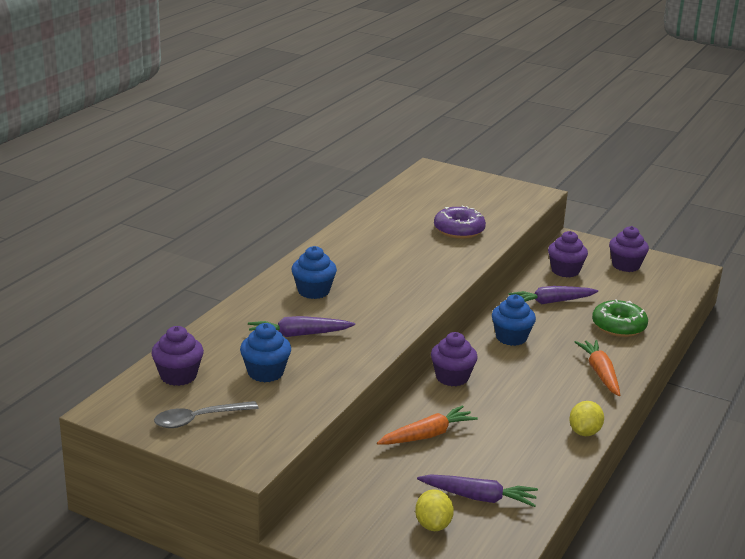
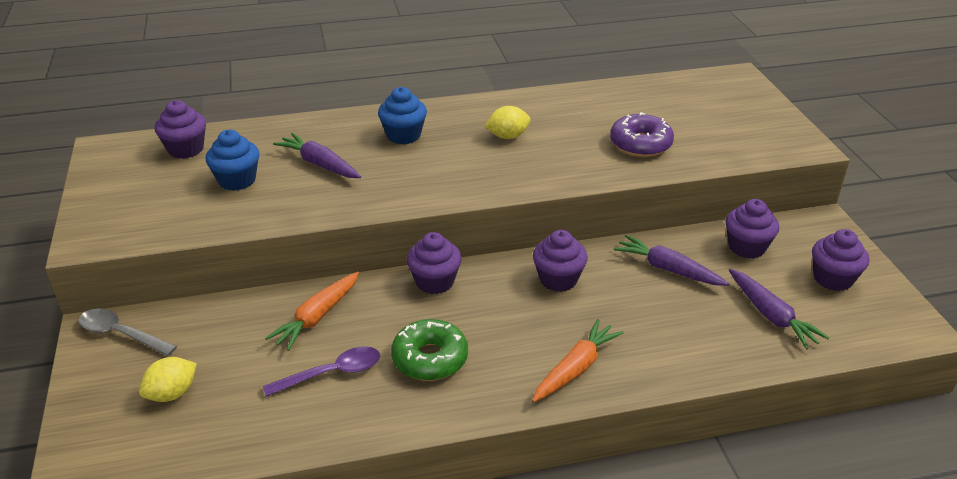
camera: 50 degrees right, 10 degrees up
(199, 419) = (130, 188): grey spoon -> grey spoon (121, 334)
(427, 435) = (317, 317): orange carrot -> orange carrot turned 105 degrees clockwise
(479, 497) = (245, 399): purple carrot -> purple carrot (771, 316)
(495, 454) = (332, 373): none -> purple spoon
(511, 338) = (558, 279): blue cupcake -> purple cupcake
(584, 432) = (443, 413): yellow lemon -> yellow lemon (507, 136)
(618, 326) = (693, 335): green donut -> green donut (430, 358)

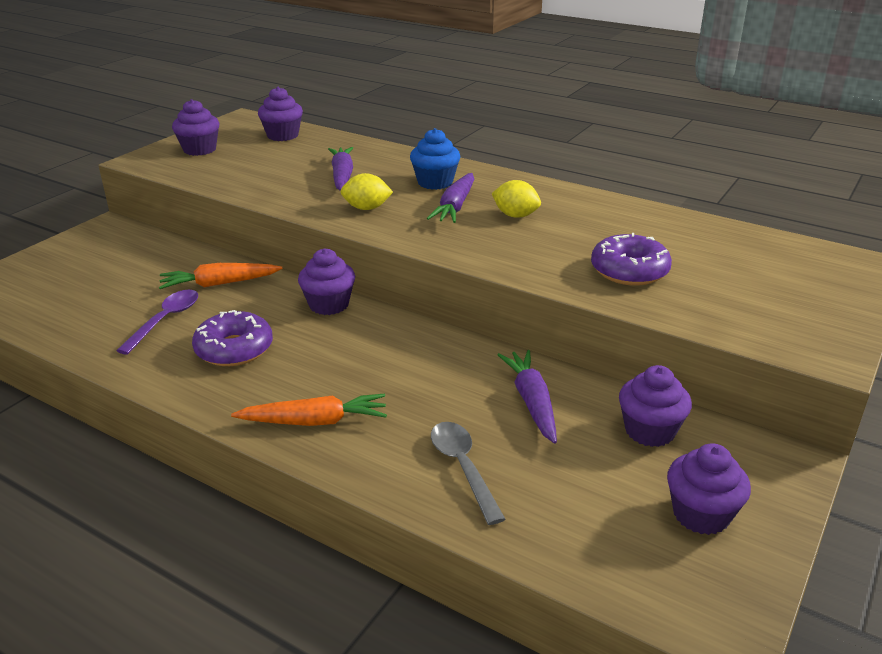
camera: 45 degrees right, 5 degrees down
(121, 334) = (112, 235): grey spoon -> grey spoon (463, 468)
(172, 393) = (75, 279): yellow lemon -> yellow lemon (367, 208)
(237, 180) = (275, 164): blue cupcake -> none
(332, 373) = (165, 320): purple spoon -> purple spoon turned 90 degrees counterclockwise
(430, 358) = (234, 349): green donut -> purple donut
(558, 279) = (421, 354): purple cupcake -> purple cupcake (199, 149)
(771, 316) = (564, 499): purple carrot -> purple carrot (455, 207)

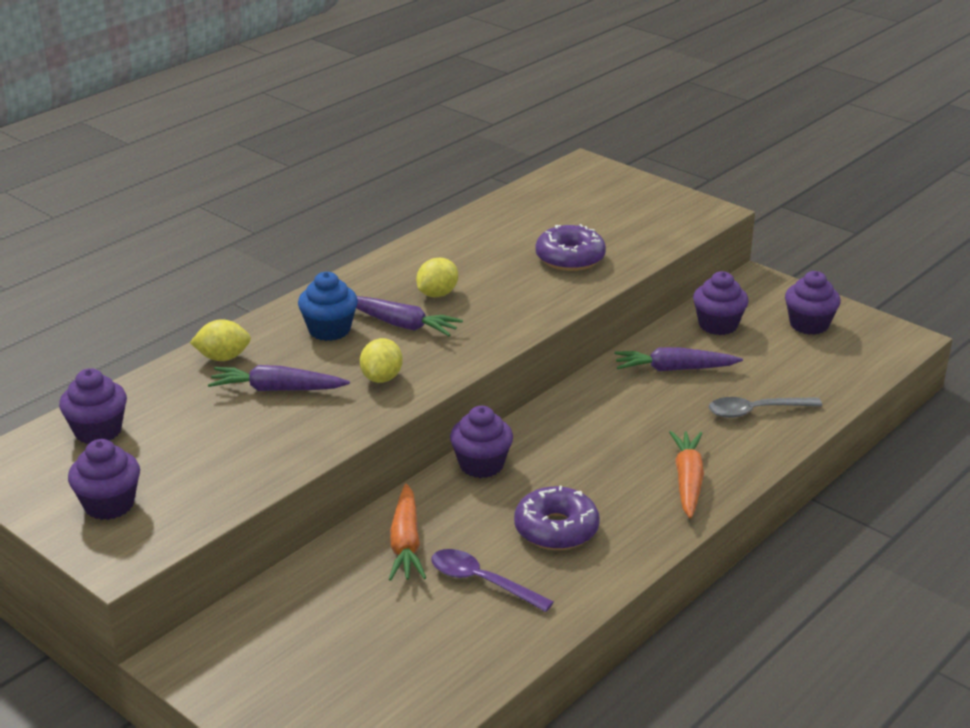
camera: 80 degrees left, 0 degrees up
(382, 155) = (223, 357): none -> yellow lemon

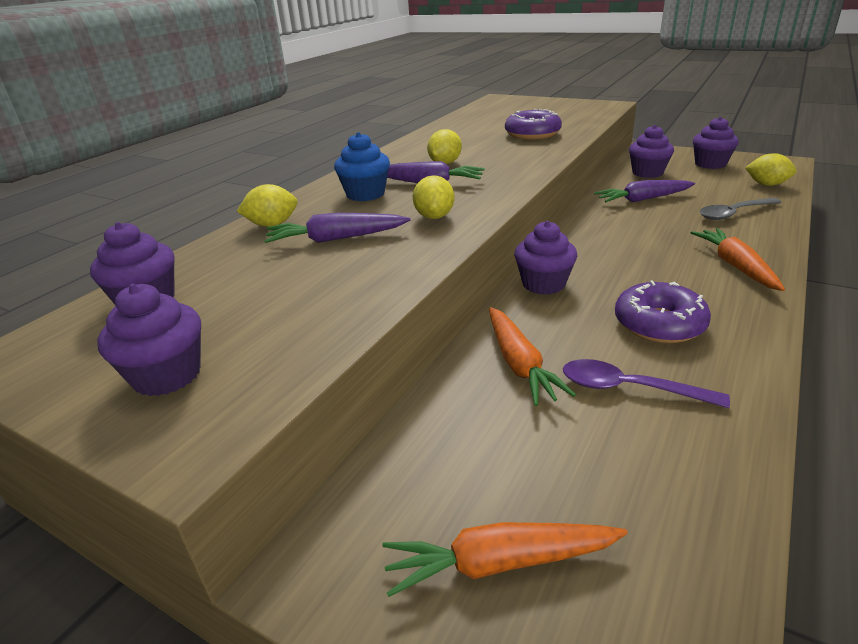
camera: 10 degrees left, 0 degrees up
(307, 677) = (499, 563): none -> orange carrot
(840, 373) = (767, 184): none -> yellow lemon

